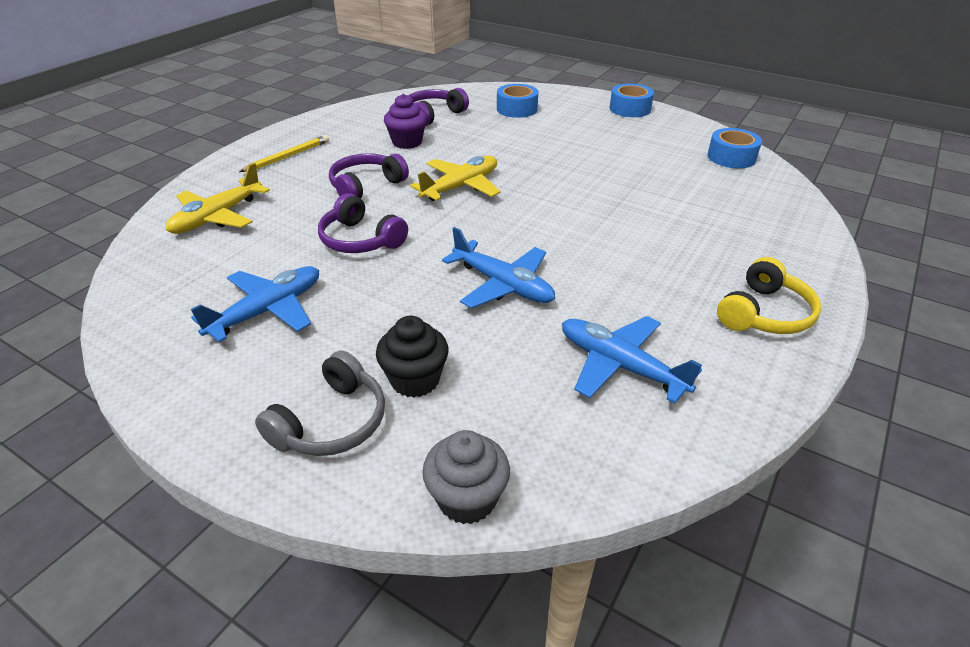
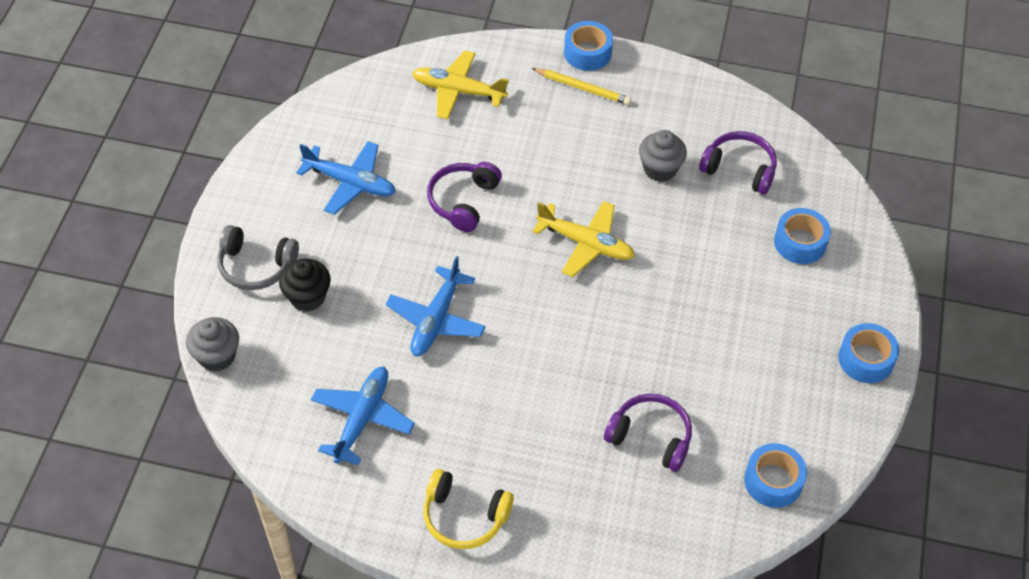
camera: 70 degrees right, 15 degrees up
(251, 147) = (587, 53): none -> blue tape
(366, 186) = (554, 170): purple headphones -> purple headphones (650, 437)
(407, 142) = (660, 169): purple cupcake -> grey cupcake

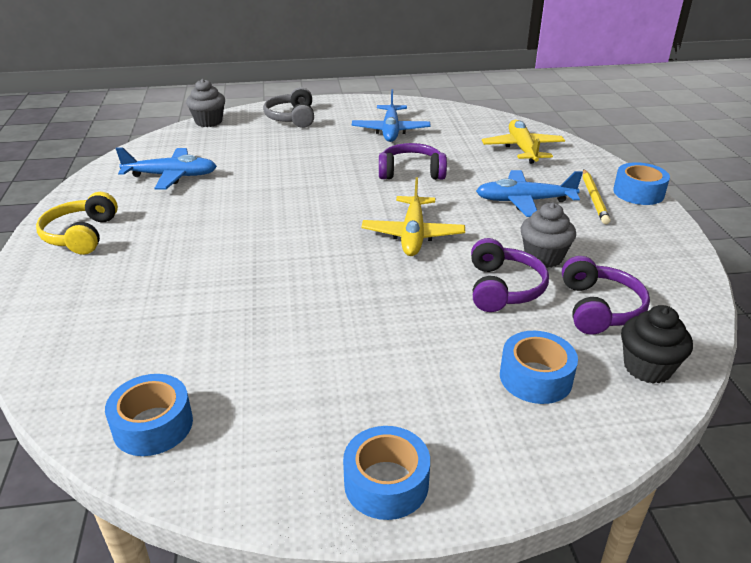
camera: 70 degrees right, 20 degrees down
(307, 297) = (275, 137): black cupcake -> black cupcake (647, 367)
(436, 320) = (281, 185): blue plane -> blue plane (524, 201)
(650, 437) = (193, 318): purple headphones -> purple headphones (503, 288)

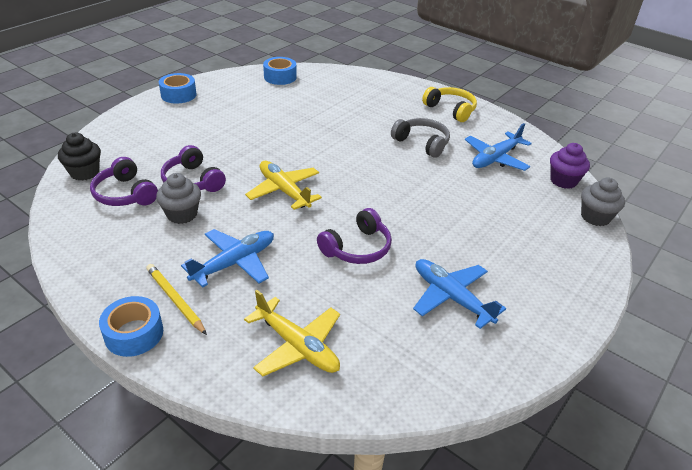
camera: 135 degrees right, 5 degrees up
(168, 143) = (563, 181): none -> purple cupcake
(292, 118) = (556, 262): grey headphones -> grey headphones (422, 143)
(535, 377) = (143, 145): blue tape -> none

